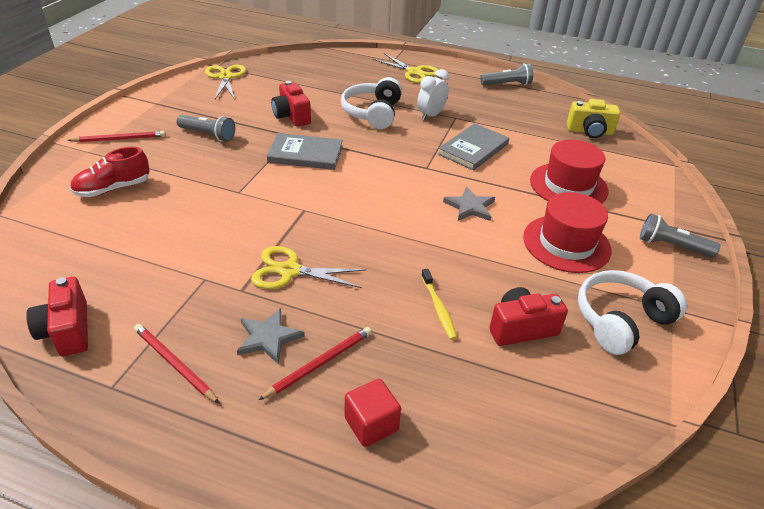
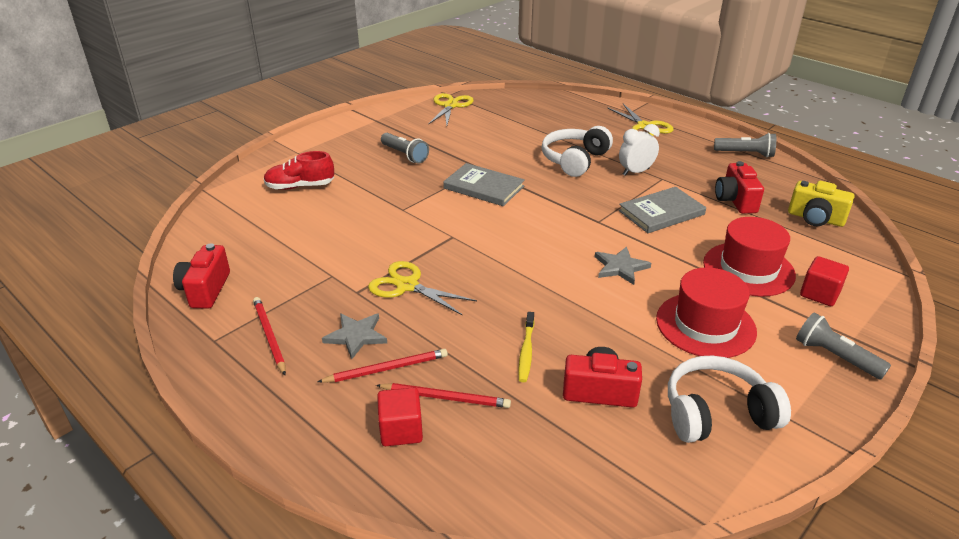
camera: 25 degrees right, 5 degrees down
(120, 139) = (328, 146): red pencil -> red pencil (445, 397)
(291, 116) = (491, 150): red camera -> red camera (735, 200)
(630, 195) = (819, 294): none -> red cube

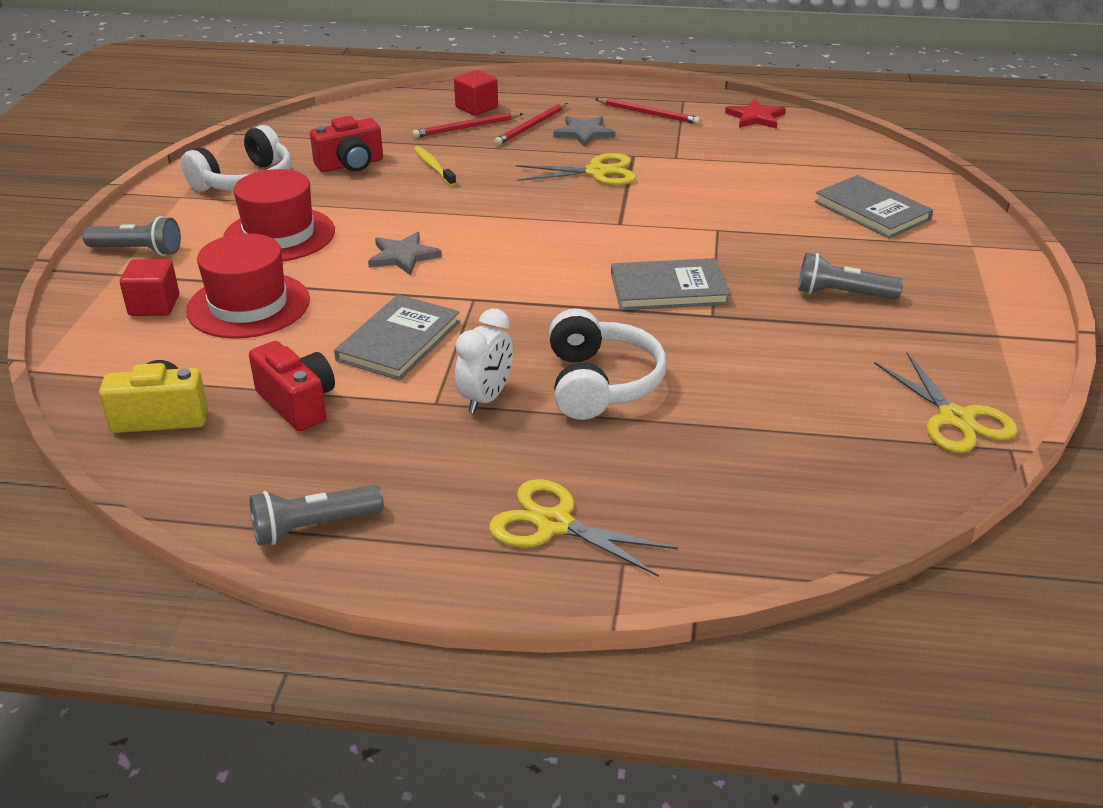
camera: 145 degrees right, 0 degrees up
(205, 290) = (755, 117): red camera -> red star
(300, 186) = (872, 210): red shoe -> grey book

